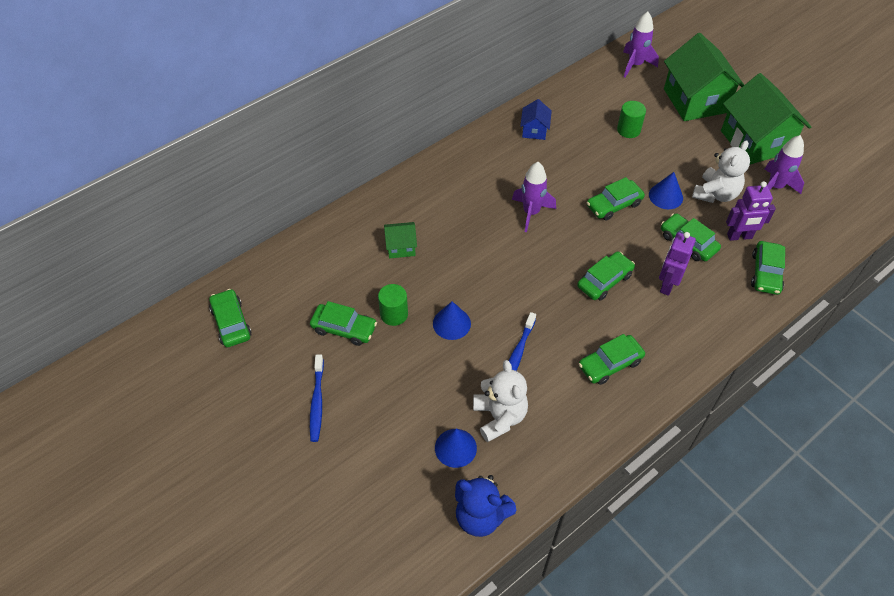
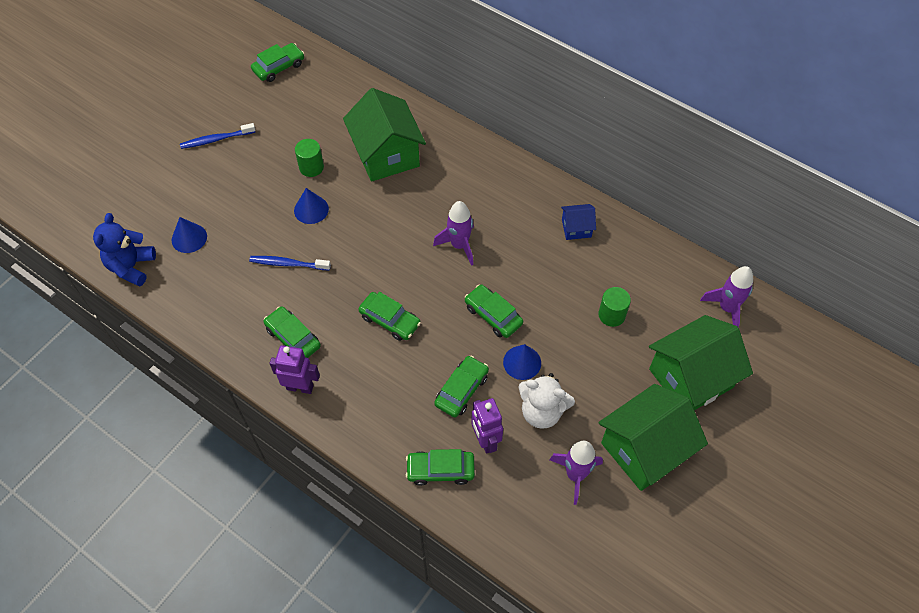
camera: 75 degrees right, 5 degrees up
(344, 328) = (289, 138): green car -> none
(401, 247) = (386, 155): green house -> green house, size x2.15
(499, 417) = (222, 262): white teddy bear -> none
(667, 285) = (399, 376): purple robot -> purple robot (300, 387)

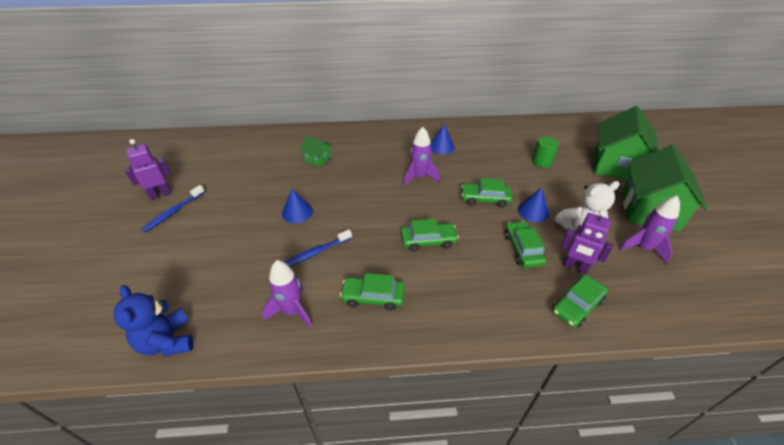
camera: 40 degrees left, 15 degrees down
(189, 238) = (209, 286): blue cone -> blue cone (441, 146)
(279, 67) = (188, 152): green car -> none
(300, 387) = (418, 327): purple robot -> purple robot (160, 194)
(311, 167) = (271, 190): green cylinder -> none
(386, 155) = (318, 159): green house -> green house, size x0.47
(576, 228) = (471, 136): blue house -> none
(726, 308) = (583, 130): purple rocket -> purple rocket (292, 311)

